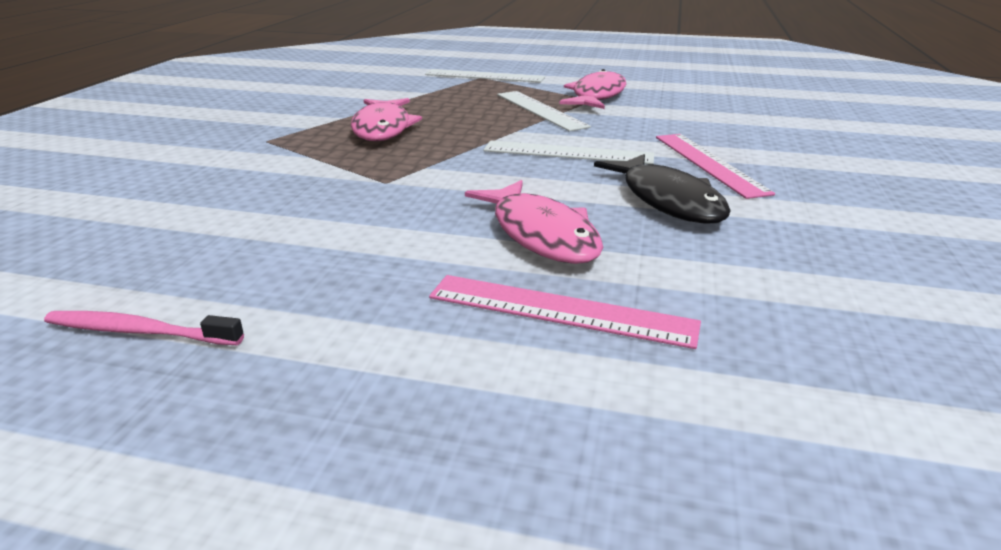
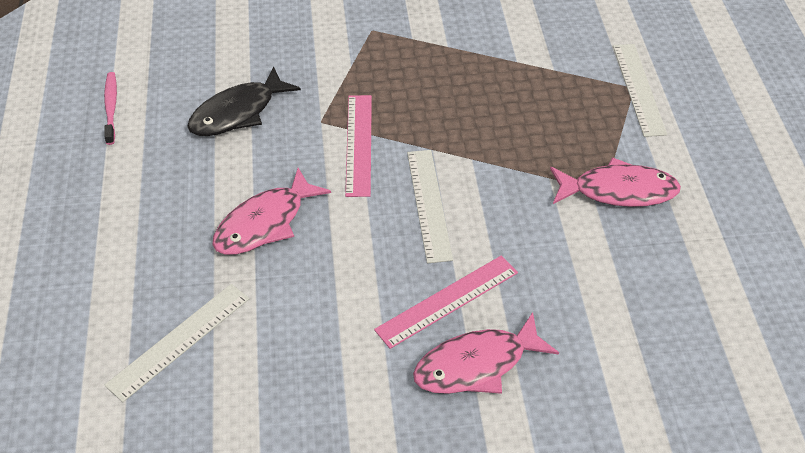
camera: 70 degrees right, 20 degrees up
(382, 128) = (431, 78): pink fish -> pink fish (477, 364)
(540, 110) = (540, 160): white ruler -> white ruler (179, 341)
(560, 310) = (172, 253): pink ruler -> pink ruler (359, 144)
(667, 200) = (351, 281): black fish -> black fish (238, 112)

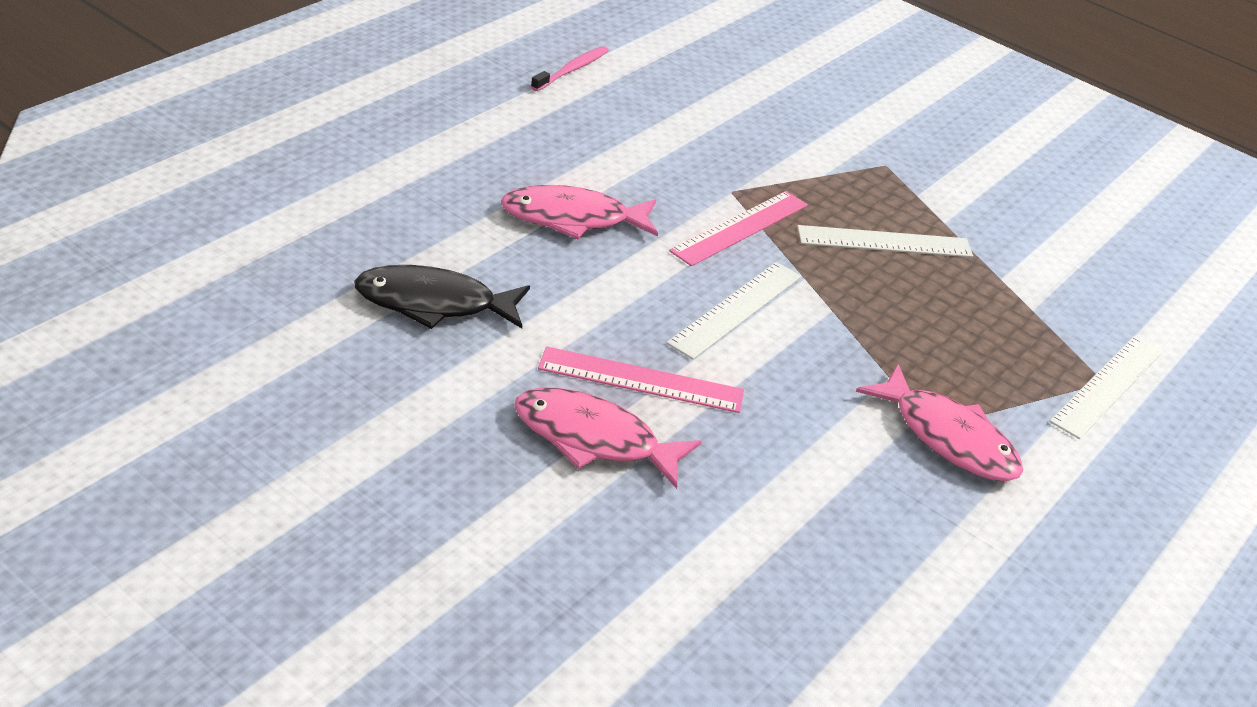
camera: 40 degrees right, 10 degrees down
(179, 341) = (387, 236): white ruler -> white ruler (884, 241)
(238, 112) = (669, 139): black fish -> black fish (434, 303)

